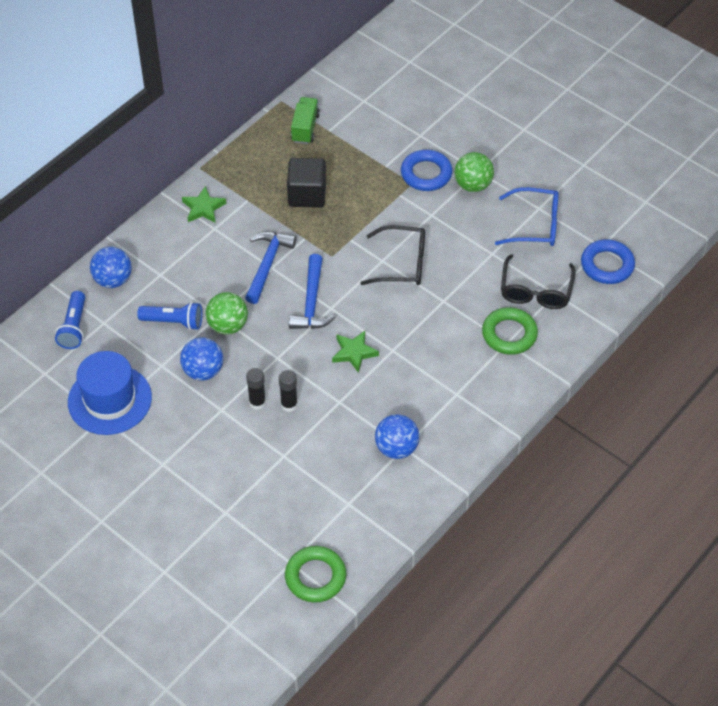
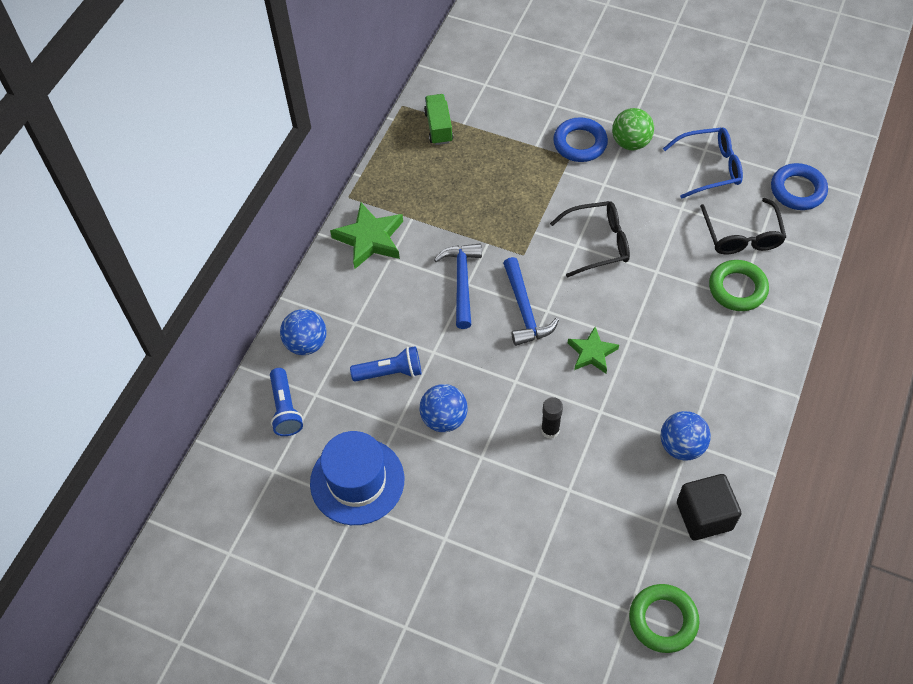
camera: 15 degrees left, 5 degrees up
(203, 208) = (370, 239): green star -> green star, size x1.54
(228, 326) = (449, 360): green ball -> none
(257, 402) = (516, 437): black glue stick -> none
(307, 194) = (470, 196): black cube -> black cube (704, 516)

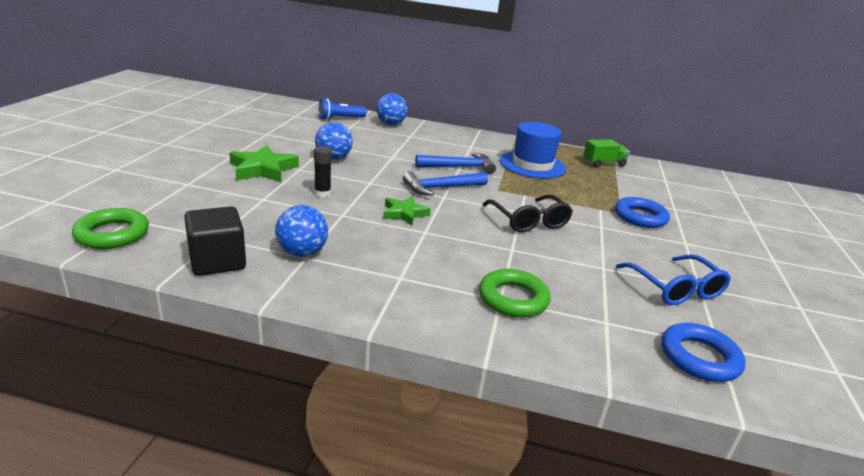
camera: 75 degrees right, 30 degrees down
(357, 481) = (284, 134): blue hat -> blue hat (532, 165)
(370, 239) = (484, 141): green star -> green star (263, 169)
(390, 372) = (372, 144): blue flashlight -> none
(630, 143) = (665, 242): green ball -> none
(742, 235) = (592, 306): black glasses -> none

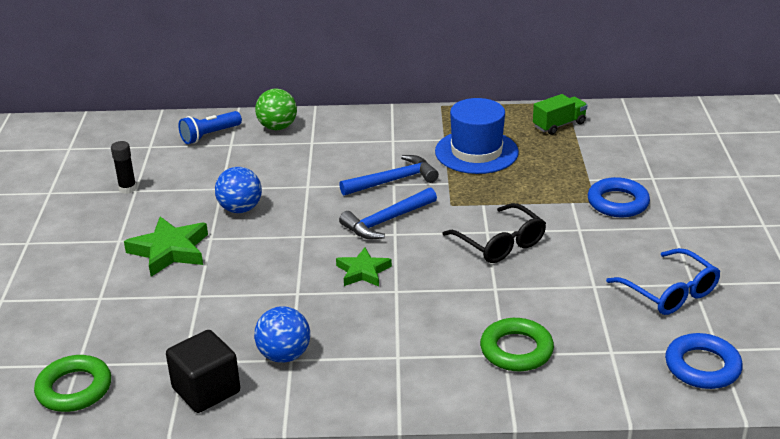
camera: 10 degrees left, 5 degrees up
(322, 193) = (259, 268): black glue stick -> black glue stick (127, 189)
(390, 124) = (277, 127): blue ball -> green ball

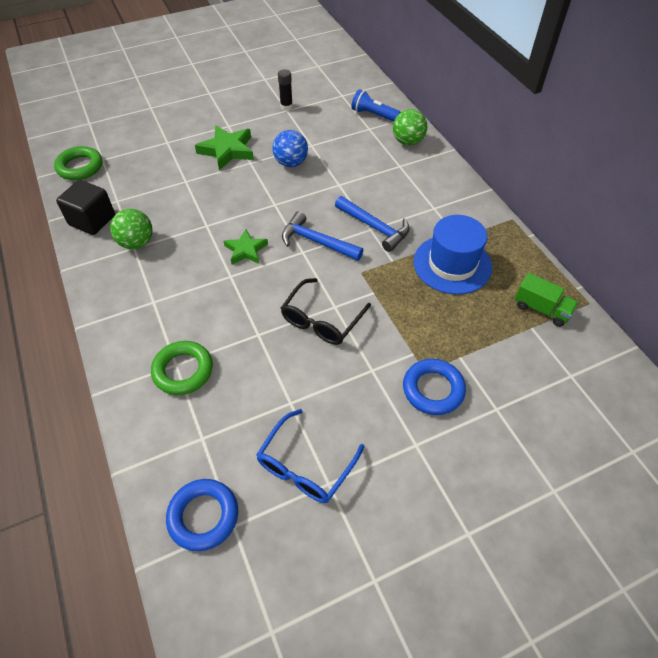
camera: 65 degrees right, 20 degrees up
(284, 355) = (137, 243): blue ball -> green ball

